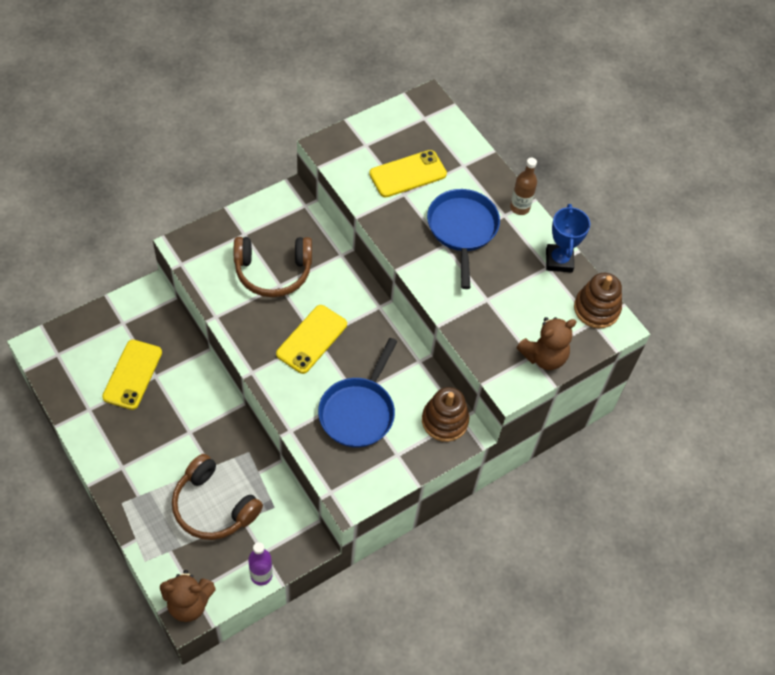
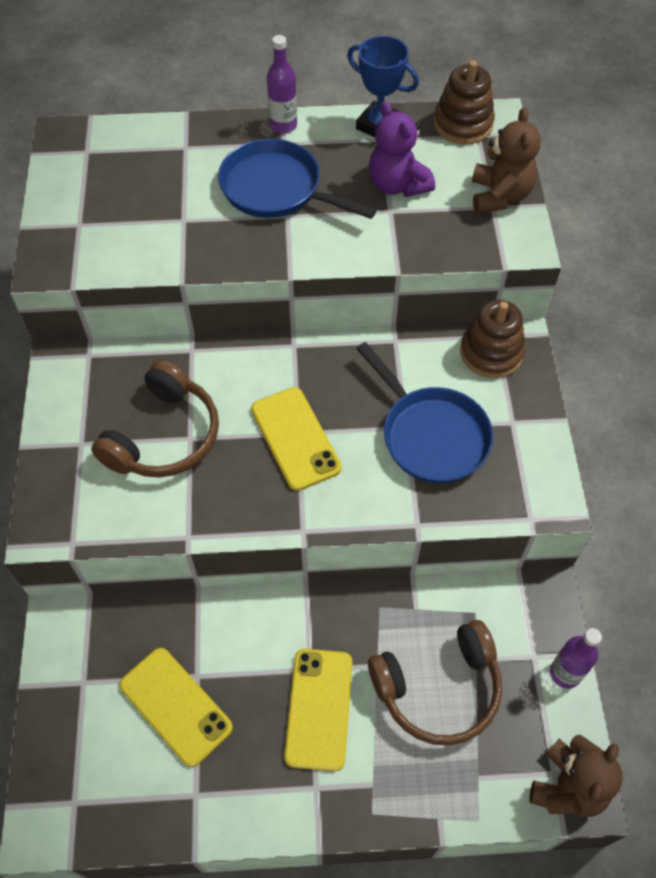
camera: 55 degrees left, 0 degrees up
(408, 174) = (157, 203): yellow phone -> yellow phone (319, 708)
(512, 294) = (397, 185): none -> purple teddy bear
(519, 207) = (283, 125): brown bottle -> purple bottle

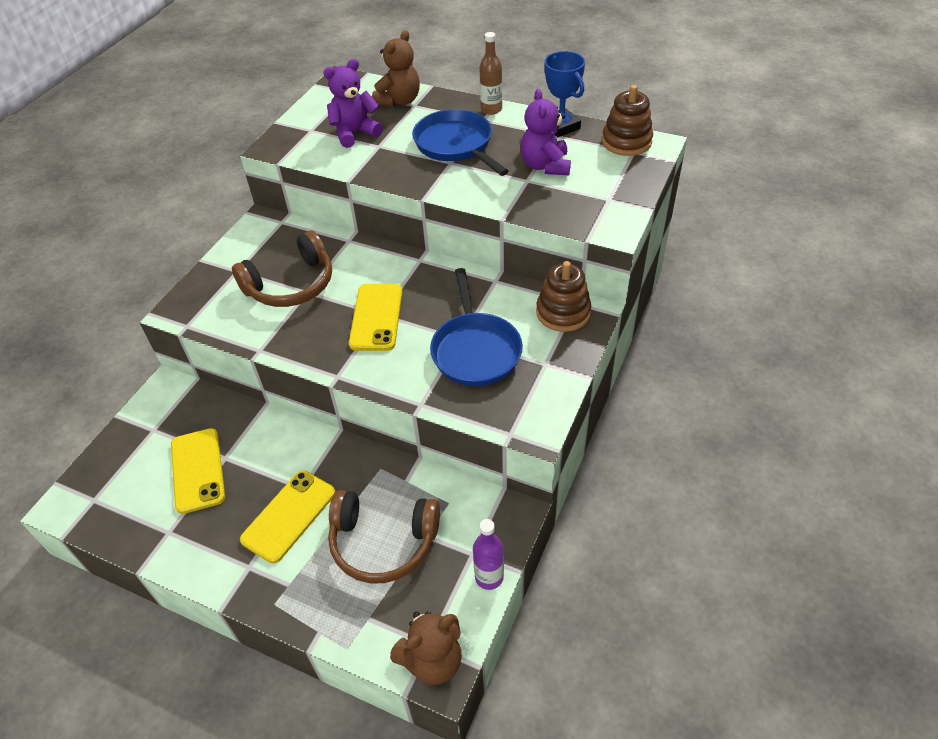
camera: 30 degrees right, 10 degrees down
(140, 211) = (355, 133): none -> purple teddy bear
(283, 125) = (491, 109): purple bottle -> brown bottle
(499, 196) = (619, 194): brown teddy bear -> brown teddy bear (399, 101)

